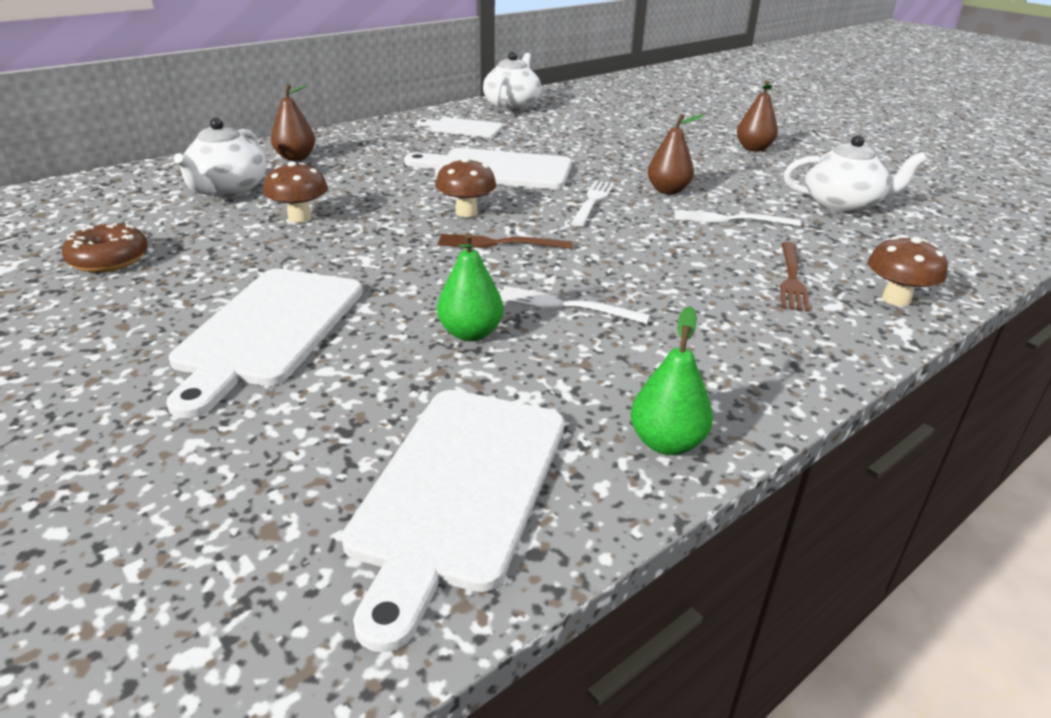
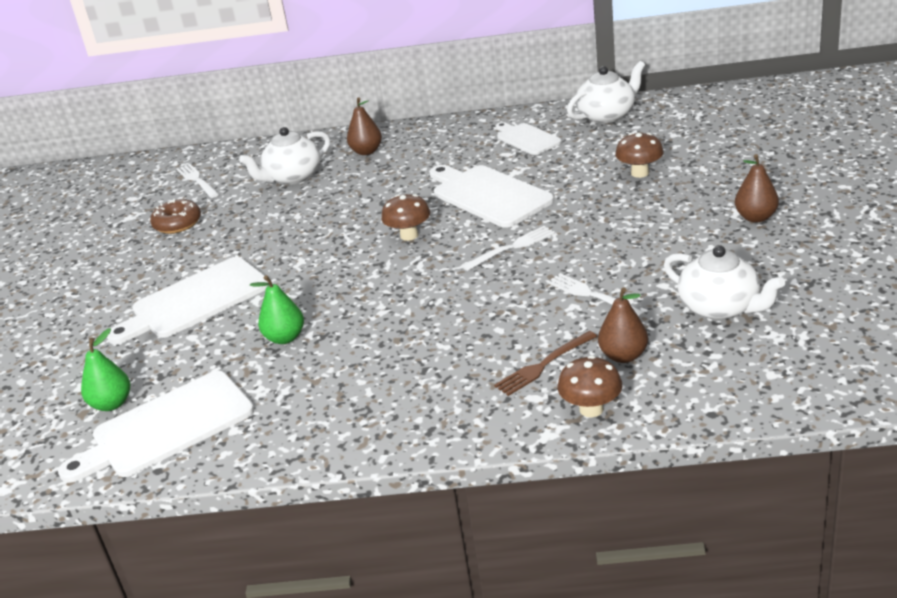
camera: 45 degrees right, 0 degrees up
(300, 218) = (304, 214): brown mushroom -> brown mushroom (640, 173)
(498, 243) = (391, 271): brown fork -> none
(564, 306) = (361, 336): white fork -> white fork (196, 180)
(666, 443) = (285, 445): green pear -> green pear (112, 404)
(668, 191) = (589, 251): brown pear -> brown pear (623, 356)

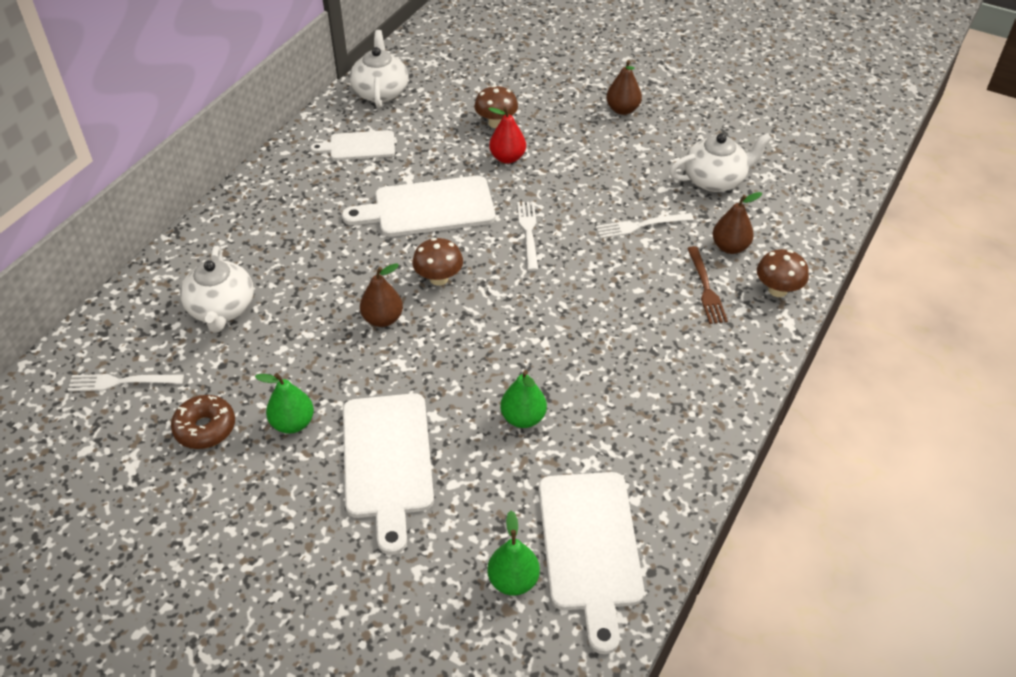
camera: 65 degrees left, 15 degrees up
(205, 250) = (293, 423): none -> green pear
(366, 151) = (241, 242): brown pear -> brown pear (382, 319)
(599, 198) = (507, 158): none -> red pear

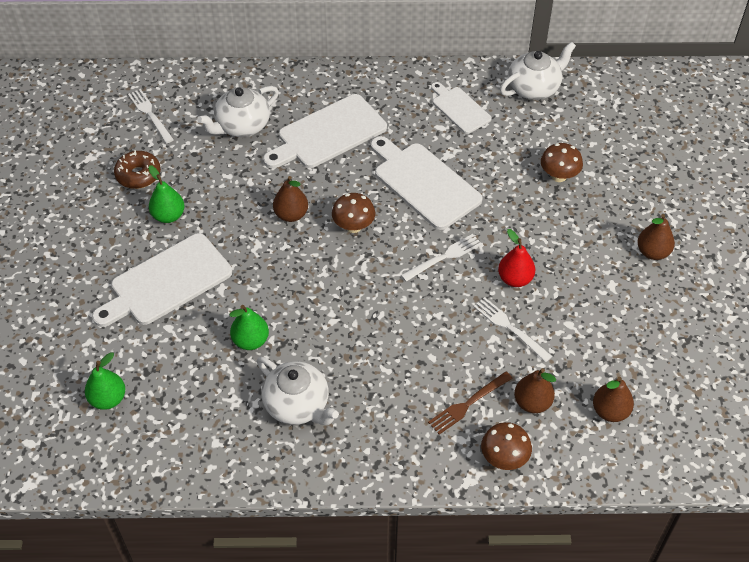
camera: 60 degrees right, 5 degrees up
(507, 158) = (521, 203): red pear -> red pear (515, 279)
(590, 547) = (159, 432): white cutting board -> white cutting board (328, 134)
(715, 180) = (613, 358): white teapot -> white teapot (298, 405)
(767, 205) = (610, 411): none -> brown pear

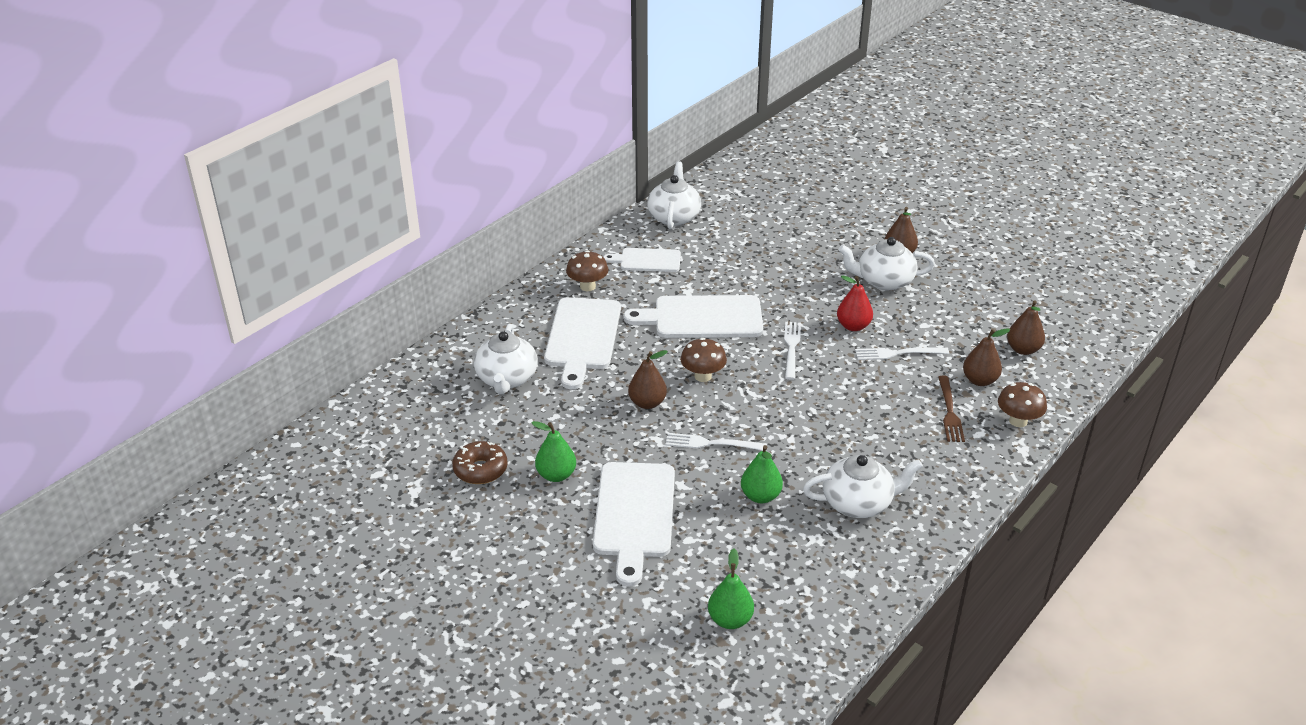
camera: 50 degrees left, 15 degrees down
(149, 114) = (413, 425): white fork -> white fork (710, 443)
(559, 176) = (777, 253): brown mushroom -> brown mushroom (587, 286)
(600, 264) = (883, 281): none -> white teapot

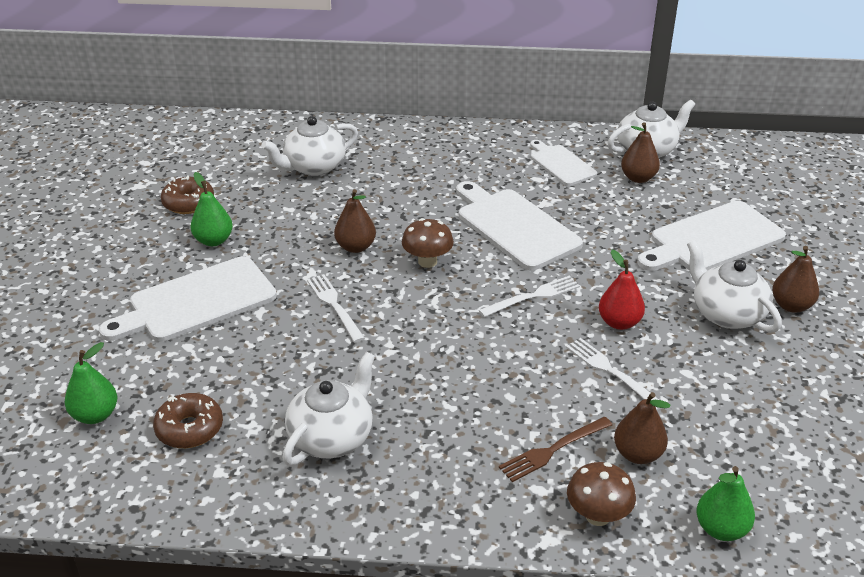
camera: 55 degrees right, 0 degrees up
(582, 337) = (409, 178): white cutting board -> white cutting board (712, 239)
(587, 286) = (483, 151): brown mushroom -> none
(760, 496) = (285, 365): green pear -> green pear (721, 529)
(790, 572) = (189, 429): none -> brown donut
(858, 503) = (332, 437): white teapot -> white teapot turned 105 degrees counterclockwise
(1023, 349) = (742, 471): brown pear -> brown pear (638, 178)

